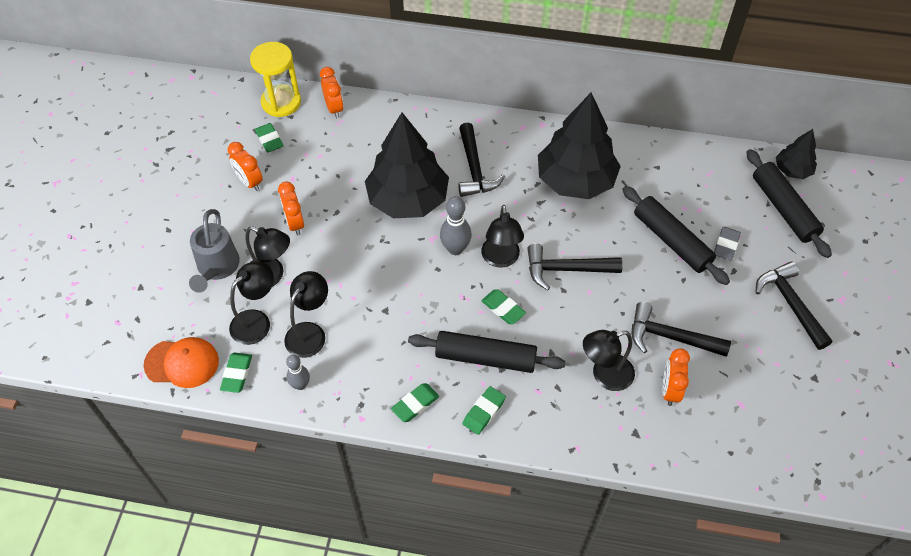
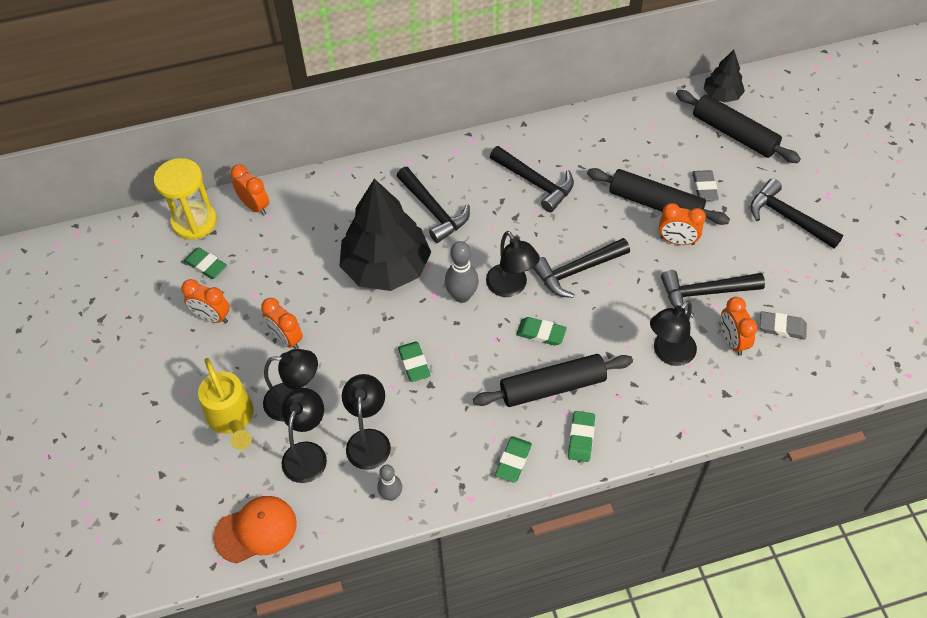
camera: 25 degrees left, 0 degrees up
(217, 268) = (232, 419): grey watering can -> yellow watering can
(237, 374) = (320, 514): green eraser -> green eraser (414, 363)
(575, 180) = (535, 183): black tree -> black hammer
(672, 281) = (677, 241): none -> orange clock
(724, 398) = (782, 327): none -> grey eraser

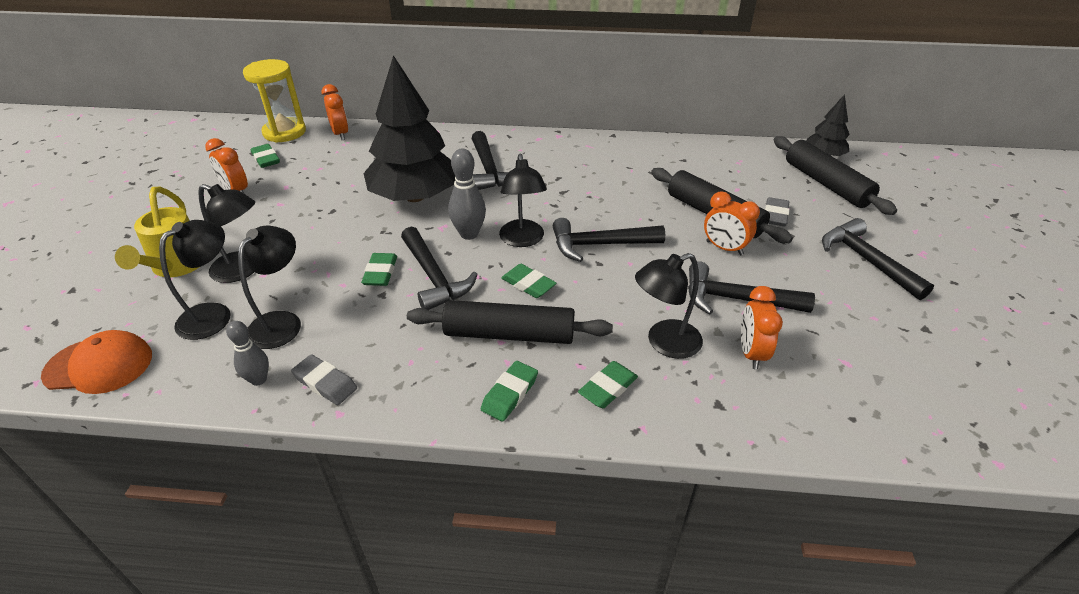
camera: 20 degrees right, 15 degrees down
(286, 339) = (281, 222): orange clock -> none
(513, 461) = (415, 391): green eraser -> green eraser (608, 388)
(535, 183) = (599, 173): black hammer -> black hammer (434, 277)
(782, 327) = (823, 357): grey eraser -> grey eraser (325, 383)

